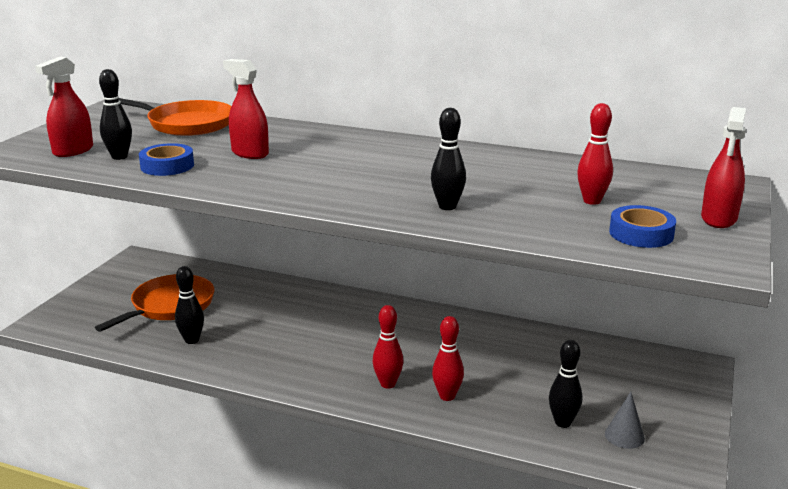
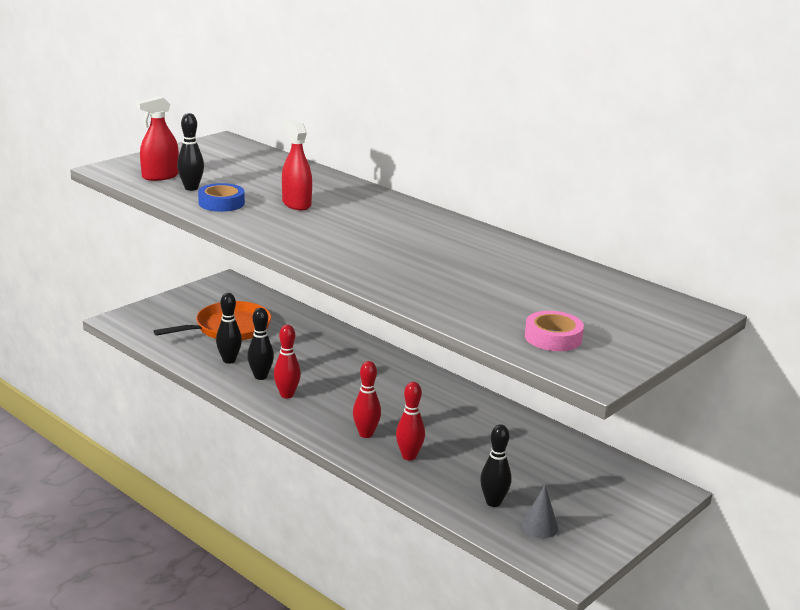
camera: 20 degrees right, 0 degrees up
(187, 124) = (268, 167): orange pan -> none
(447, 206) = (413, 281): black bowling pin -> black bowling pin (260, 376)
(592, 201) = (544, 302): red bowling pin -> red bowling pin (287, 395)
(641, 234) = (553, 337): blue tape -> pink tape
(719, 219) = (641, 340): red spray bottle -> none

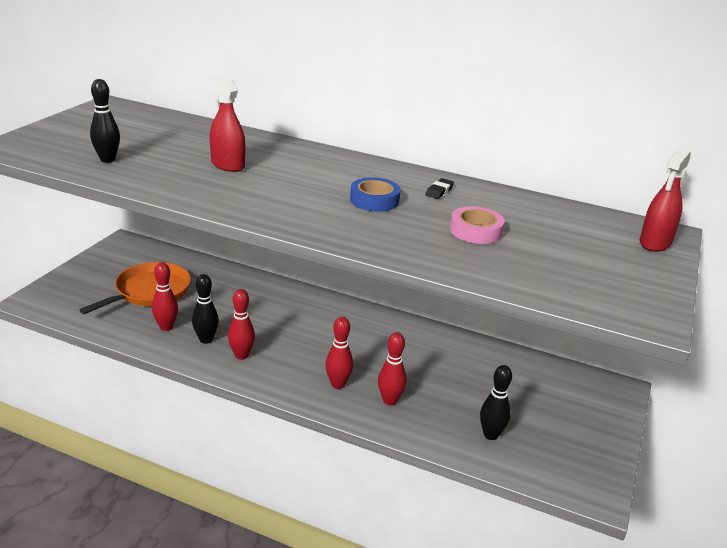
camera: 20 degrees left, 5 degrees up
(160, 176) = (66, 150): red spray bottle -> red spray bottle (655, 243)
(221, 203) = (150, 173): blue tape -> blue tape (374, 200)
(229, 360) = (166, 327): black bowling pin -> red bowling pin
(487, 249) = (439, 191): none -> black eraser
(539, 527) = (544, 452): grey cone -> none
(553, 337) = (577, 280): pink tape -> pink tape (476, 231)

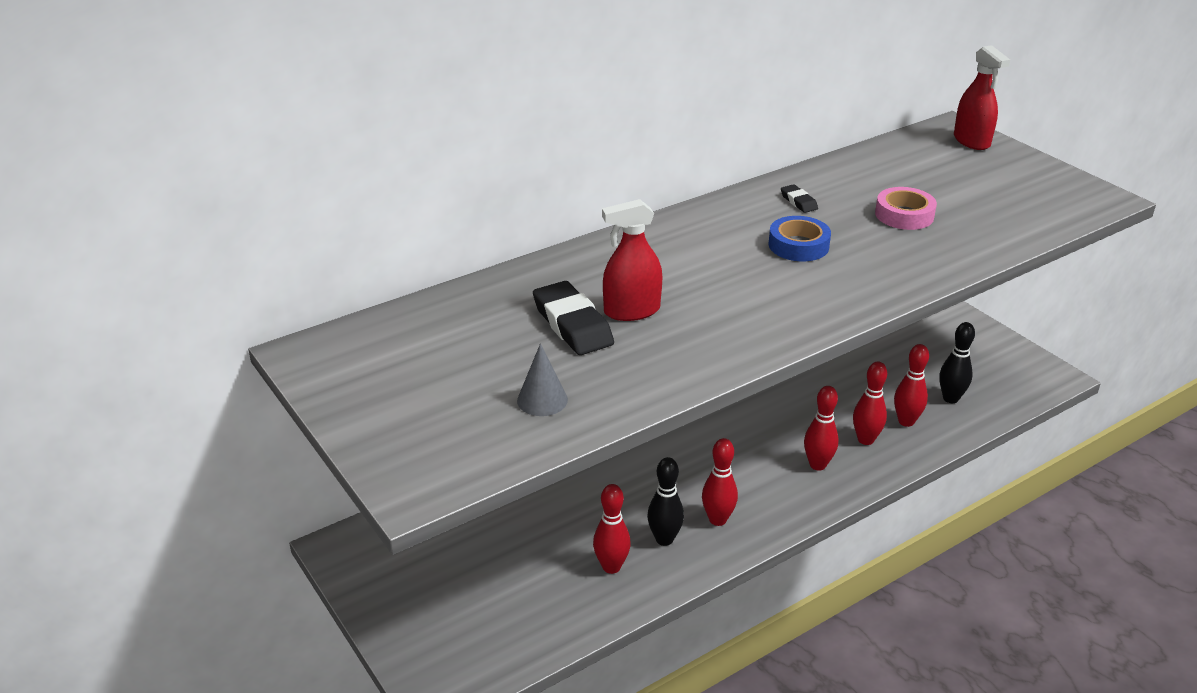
camera: 55 degrees left, 5 degrees up
(107, 160) = (542, 400): black bowling pin -> grey cone
(150, 291) = (509, 558): orange pan -> none
(195, 153) = (572, 324): none -> black eraser
(434, 416) = (906, 421): none -> red bowling pin

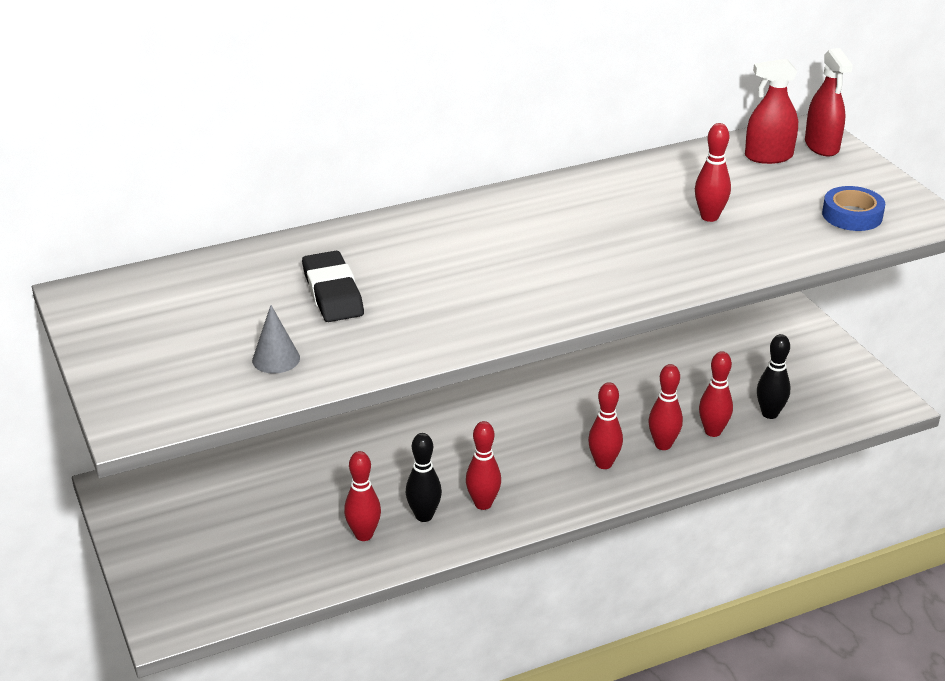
camera: 10 degrees right, 0 degrees up
(631, 311) = (394, 286): red spray bottle -> red spray bottle (768, 156)
(798, 202) = (608, 194): black eraser -> none
(798, 245) = (586, 238): blue tape -> blue tape (852, 215)
(904, 215) = (709, 217): pink tape -> red bowling pin

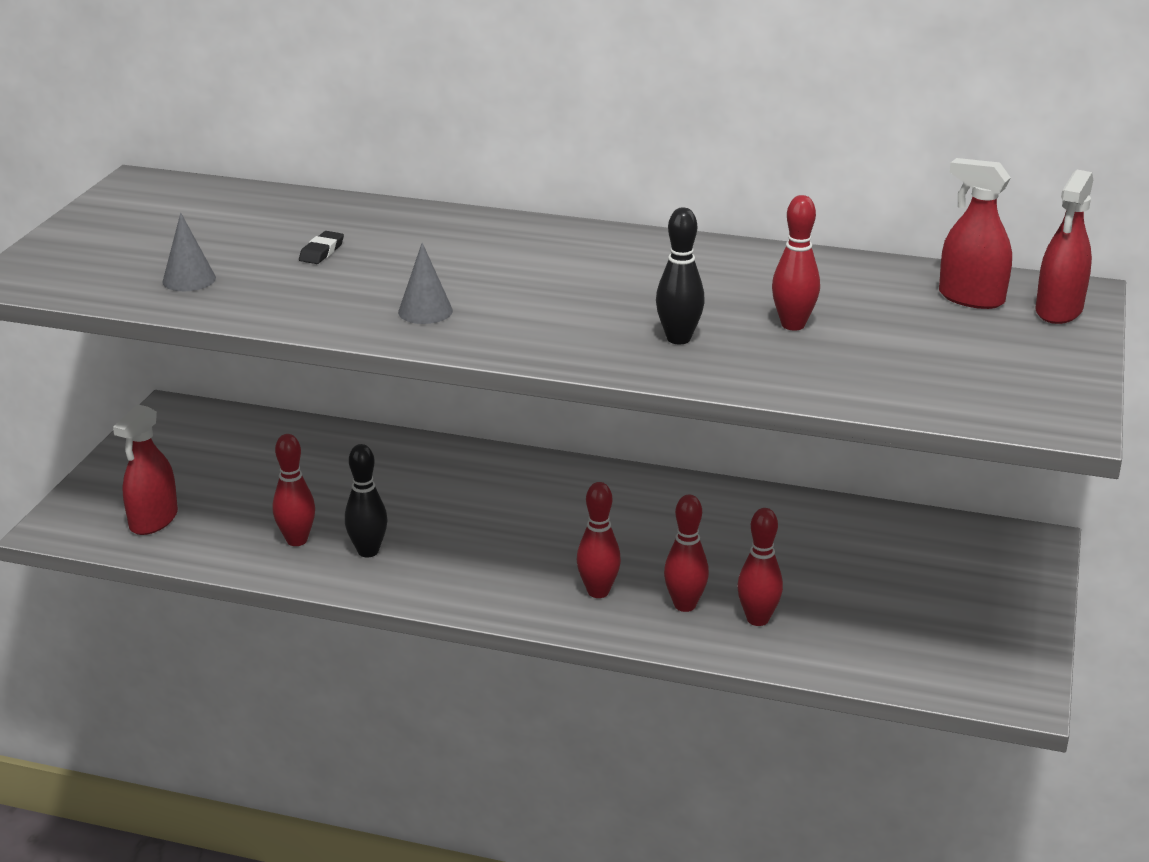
camera: 40 degrees right, 5 degrees down
(236, 578) = (153, 520): none -> red spray bottle
(332, 293) = (321, 252): black eraser -> black eraser, size x0.50
(483, 504) = (433, 568): red bowling pin -> none
(484, 307) = (425, 311): none -> grey cone
(769, 414) = (849, 634): black bowling pin -> black bowling pin (678, 339)
(852, 215) = (966, 383): blue tape -> none

